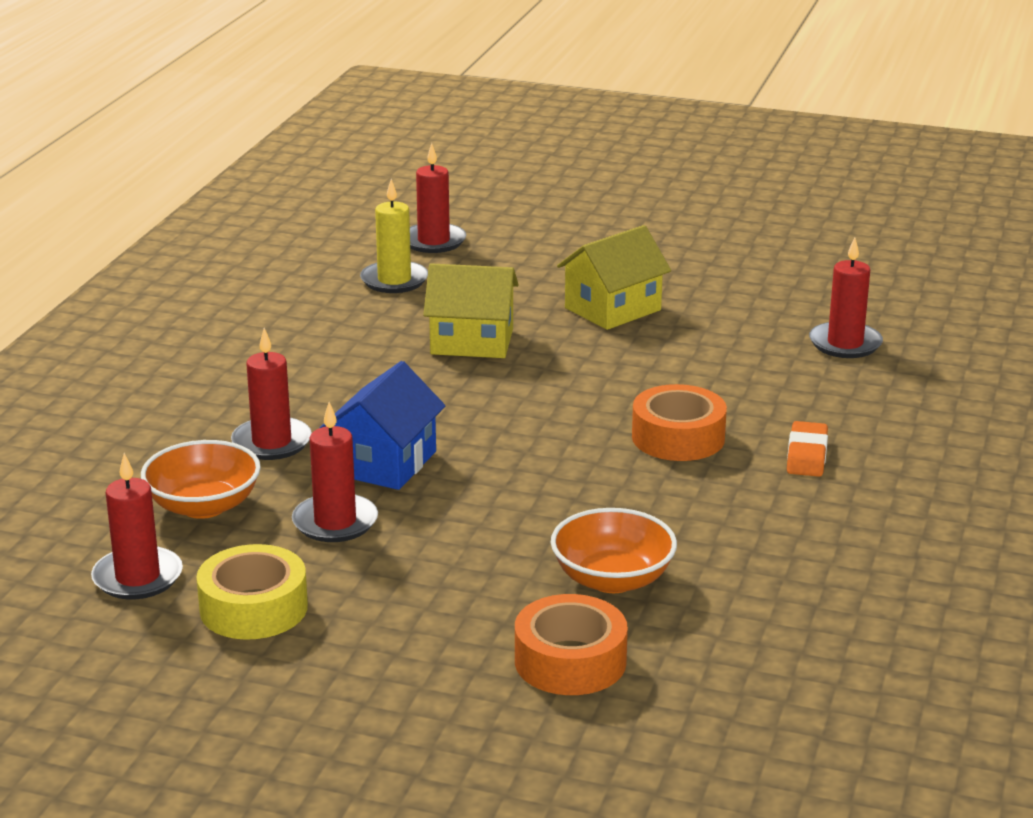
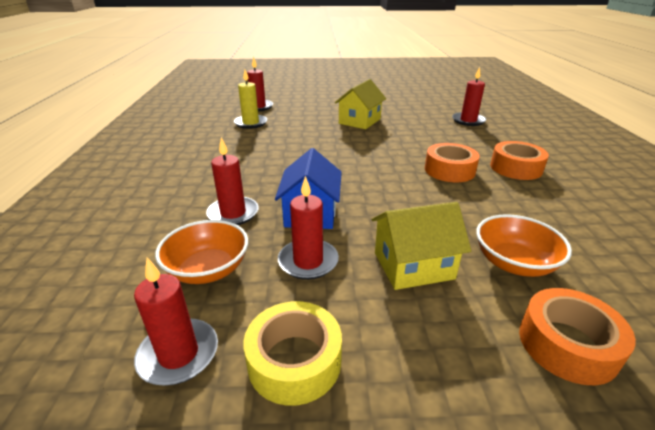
camera: 20 degrees left, 5 degrees up
(472, 341) = (308, 143): yellow house -> yellow house (413, 265)
(806, 455) = (516, 168): orange eraser -> orange tape

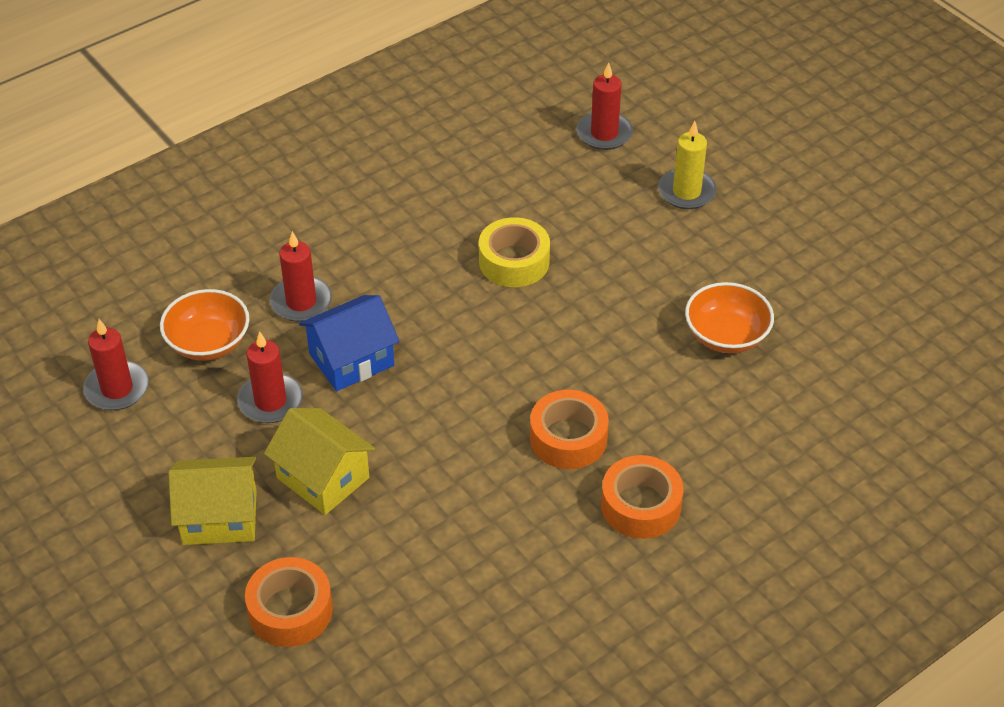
camera: 55 degrees right, 15 degrees up
(251, 123) = (534, 166): yellow candle -> yellow candle (686, 192)
(294, 361) = (156, 453): yellow tape -> yellow tape (514, 261)
(359, 121) = (660, 274): yellow house -> yellow house (220, 517)
(468, 121) = (798, 401): red candle -> none
(514, 263) = (387, 552): orange bowl -> orange bowl (726, 335)

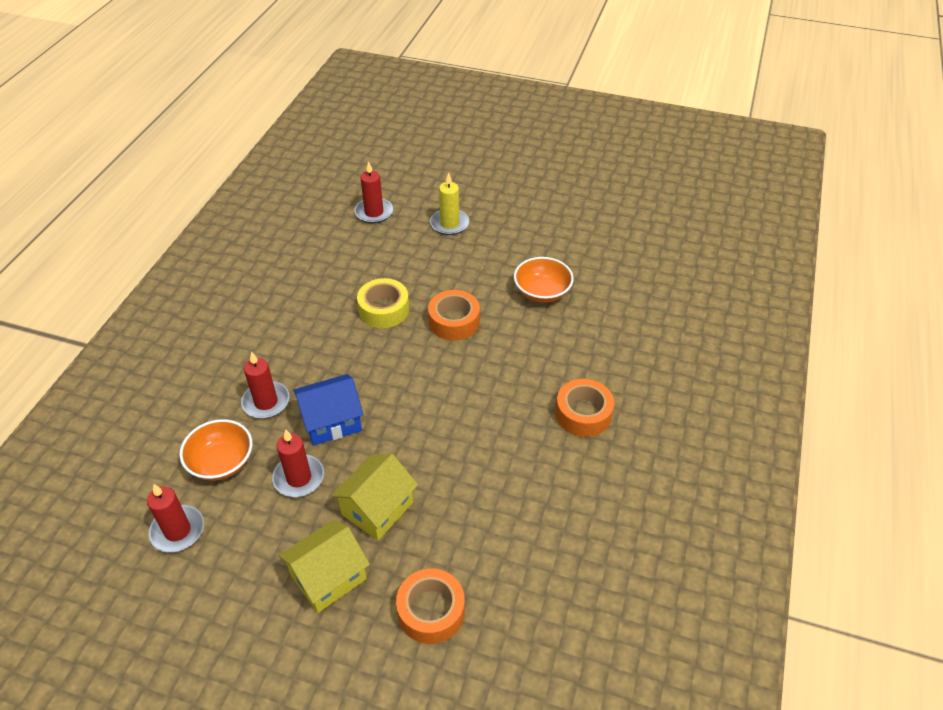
camera: 35 degrees left, 0 degrees up
(323, 478) = (377, 508): yellow house -> yellow house turned 60 degrees counterclockwise
(351, 359) = (331, 421): blue house -> blue house turned 45 degrees clockwise
(568, 438) = (507, 397): orange tape -> orange tape (454, 321)

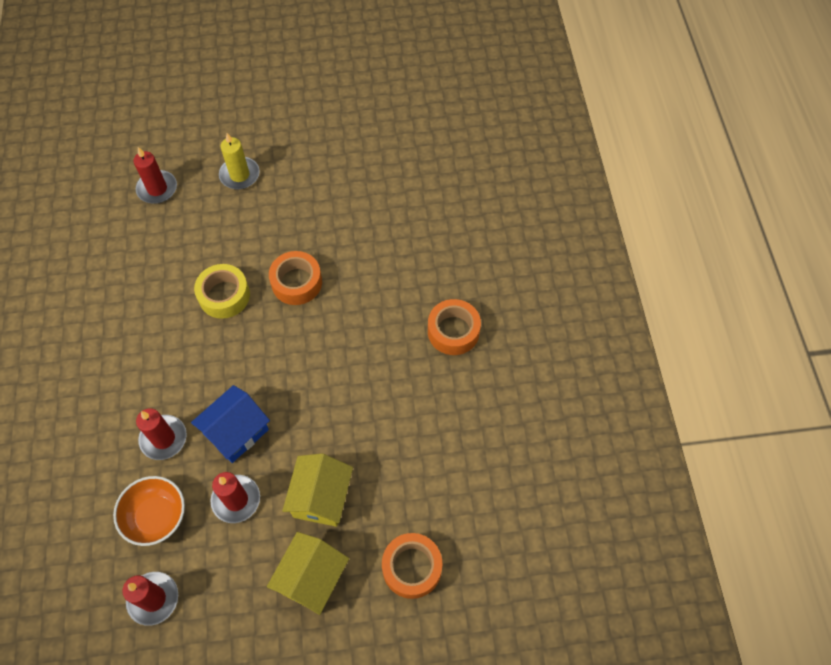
camera: 25 degrees left, 15 degrees up
(542, 292) = (362, 220): orange bowl -> none

